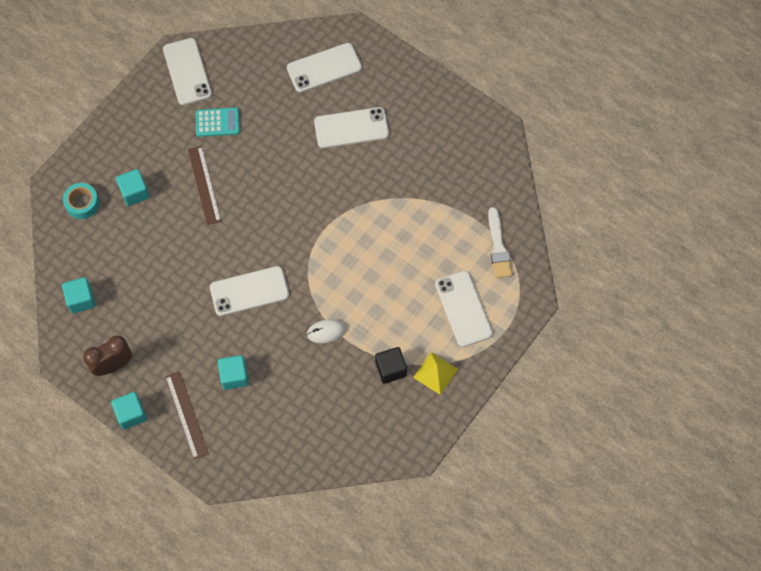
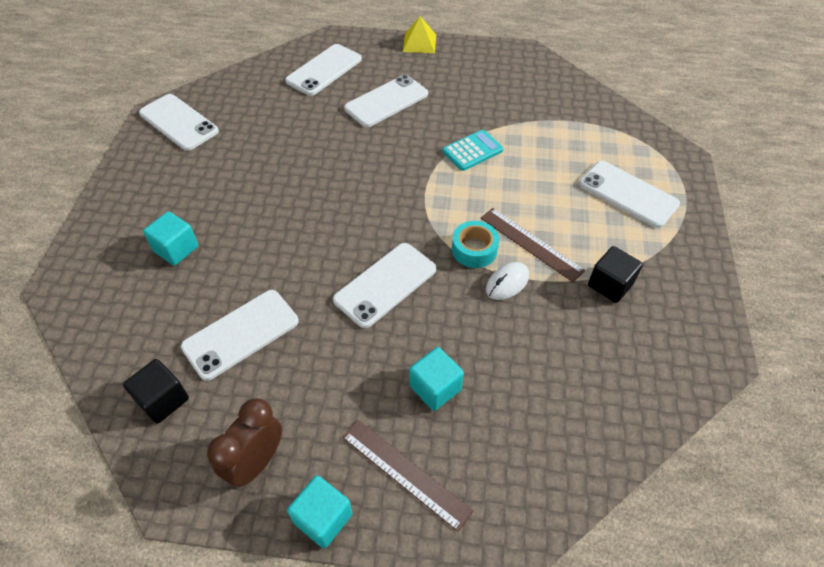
camera: 30 degrees left, 15 degrees down
(81, 299) = (163, 400): turquoise cube -> black cube
(82, 203) = (110, 289): turquoise tape -> turquoise tape (474, 250)
(144, 279) = (241, 334): none -> white phone
(204, 185) = (260, 207): brown ruler -> brown ruler (530, 244)
(217, 122) = (240, 149): turquoise calculator -> turquoise calculator (472, 151)
(435, 373) = (659, 265): yellow pyramid -> yellow pyramid (419, 43)
(498, 247) = (609, 132): white brush -> none

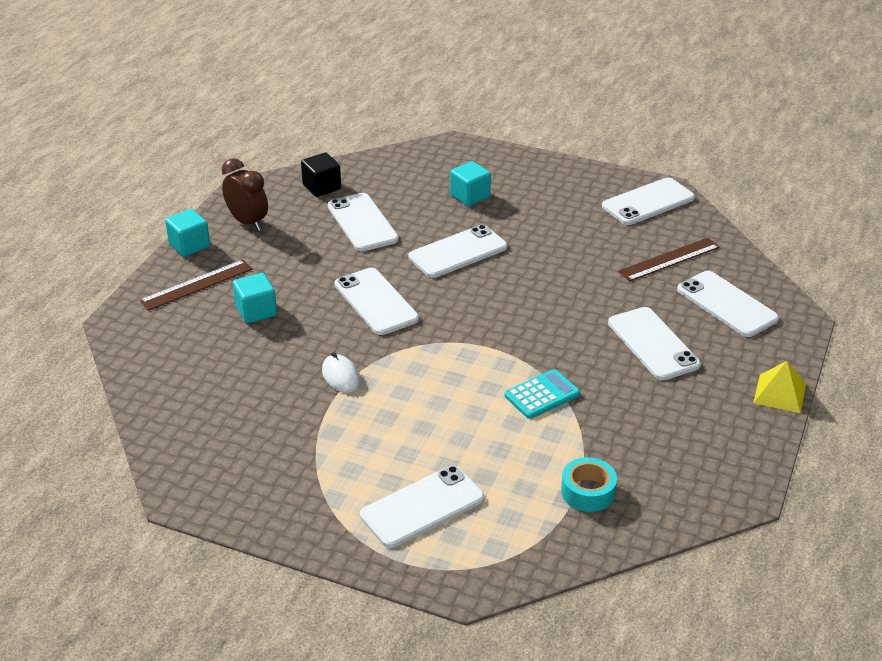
camera: 105 degrees right, 15 degrees down
(284, 238) = (458, 252): none -> white phone
(472, 151) = (542, 395): turquoise calculator -> turquoise calculator turned 105 degrees counterclockwise
(474, 250) = (392, 364): turquoise tape -> turquoise tape (588, 492)
(530, 244) = (382, 405): brown ruler -> brown ruler (669, 259)
(610, 285) = (302, 447): black cube -> none

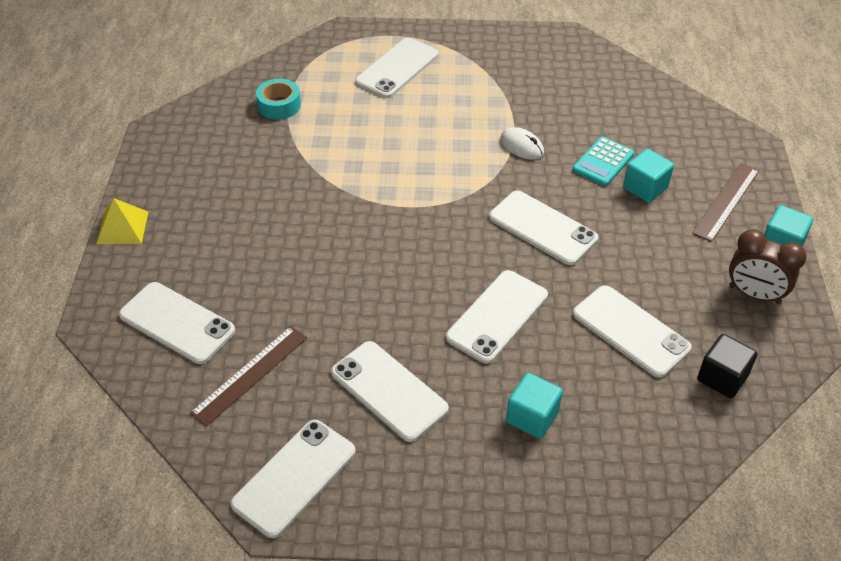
camera: 160 degrees right, 10 degrees up
(542, 395) = (341, 172): turquoise calculator -> turquoise calculator (603, 162)
(653, 344) = (250, 251): white phone -> white phone (389, 391)

